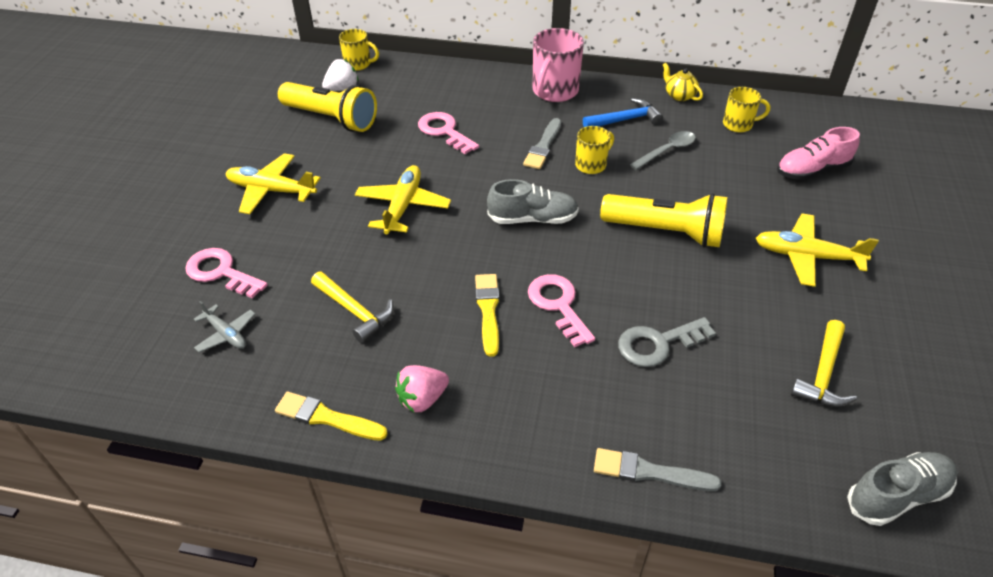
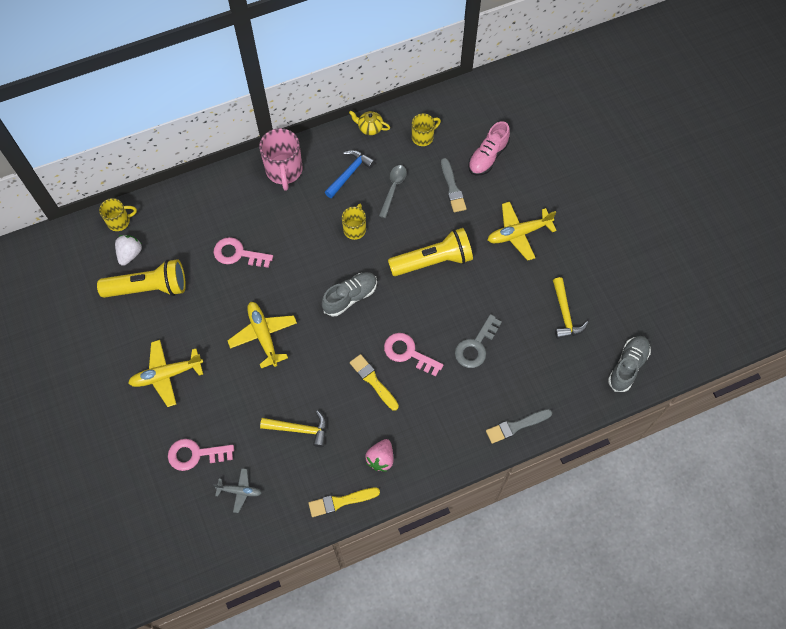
camera: 35 degrees left, 20 degrees up
(543, 146) = (313, 230): grey brush -> grey brush (452, 188)

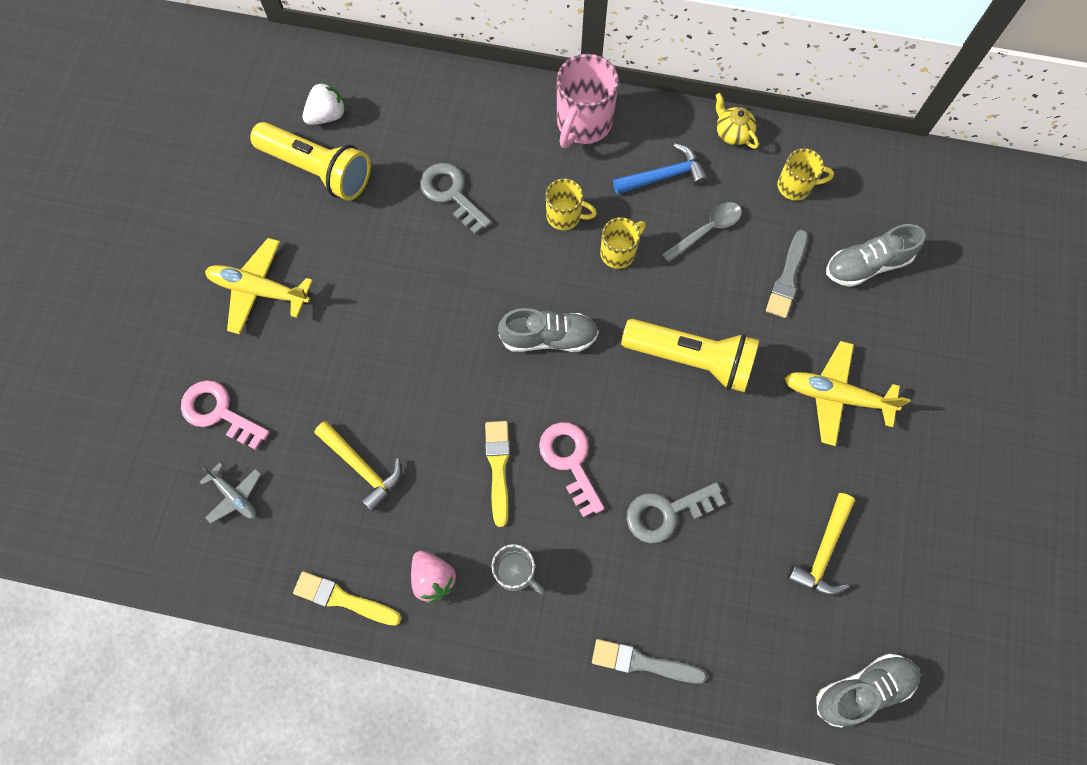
camera: 35 degrees right, 5 degrees up
(119, 221) = (344, 69): yellow mug -> yellow mug (565, 216)
(238, 254) = (451, 194): pink key -> grey key
(263, 335) = (406, 316): yellow plane -> none
(380, 458) = (433, 578): pink strawberry -> pink strawberry turned 90 degrees counterclockwise
(421, 426) = (516, 572): none -> grey mug
(488, 157) = (866, 265): pink shoe -> grey shoe

